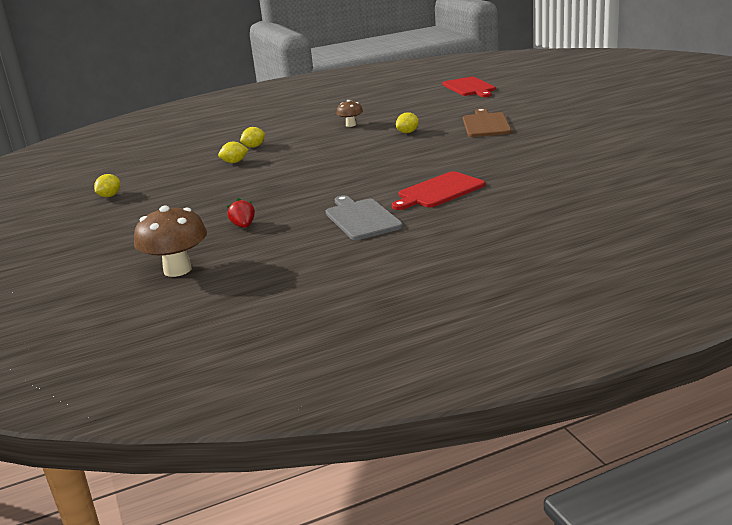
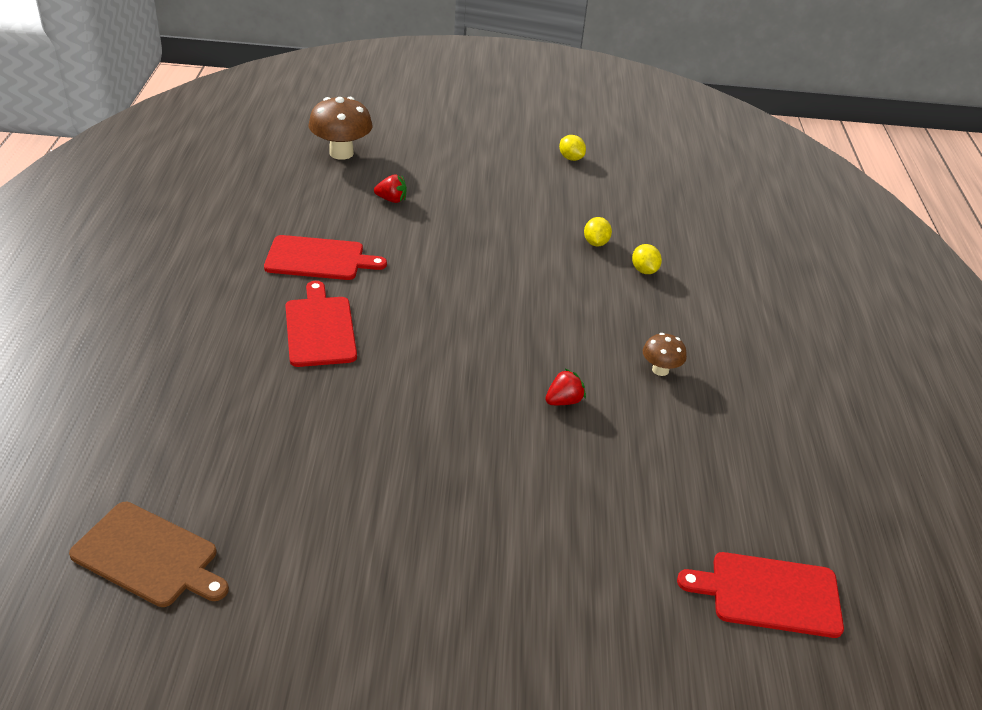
camera: 110 degrees right, 15 degrees up
(361, 218) = (319, 259): grey cutting board -> red cutting board
(408, 132) = (563, 401): yellow lemon -> red strawberry
(485, 124) = (515, 487): brown cutting board -> brown cutting board (149, 556)

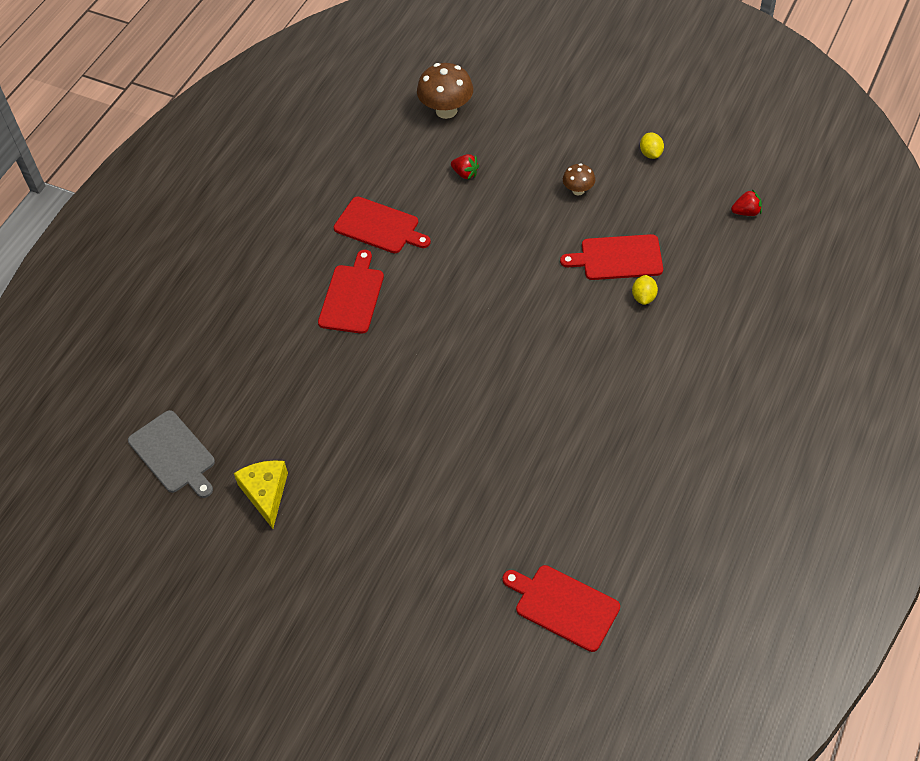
camera: 30 degrees right, 15 degrees up
(149, 556) = (174, 454): brown cutting board -> grey cutting board
(309, 570) = (265, 493): none -> yellow cheese
(563, 401) = (503, 409): red strawberry -> red strawberry (746, 212)
(595, 243) = (618, 258): yellow lemon -> red cutting board
(660, 370) = (597, 400): brown mushroom -> brown mushroom (578, 190)

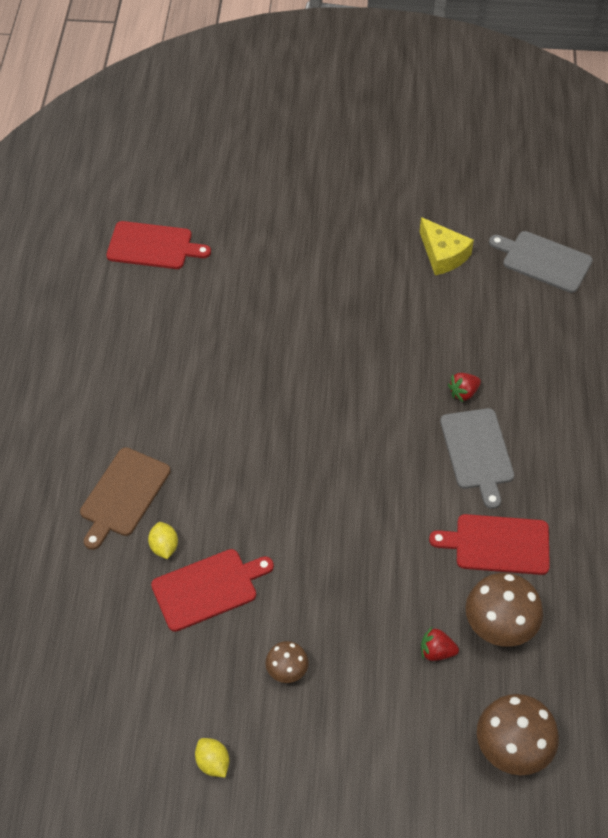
camera: 155 degrees right, 0 degrees up
(352, 296) = (477, 452): red cutting board -> grey cutting board
(412, 176) = (499, 627): none -> brown mushroom
(667, 348) = (123, 495): none -> brown cutting board
(746, 212) = (68, 704): red strawberry -> red strawberry (463, 393)

